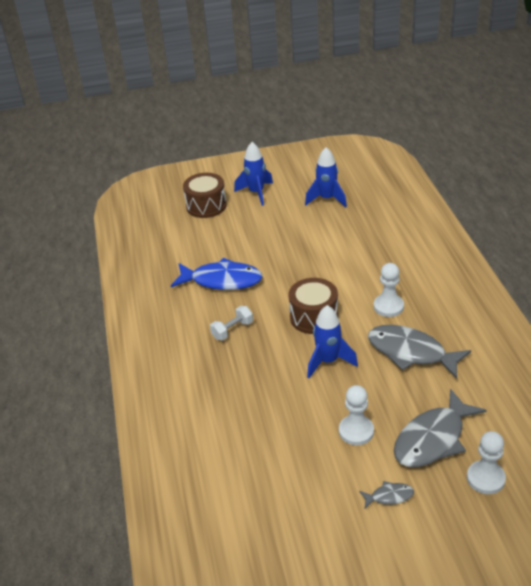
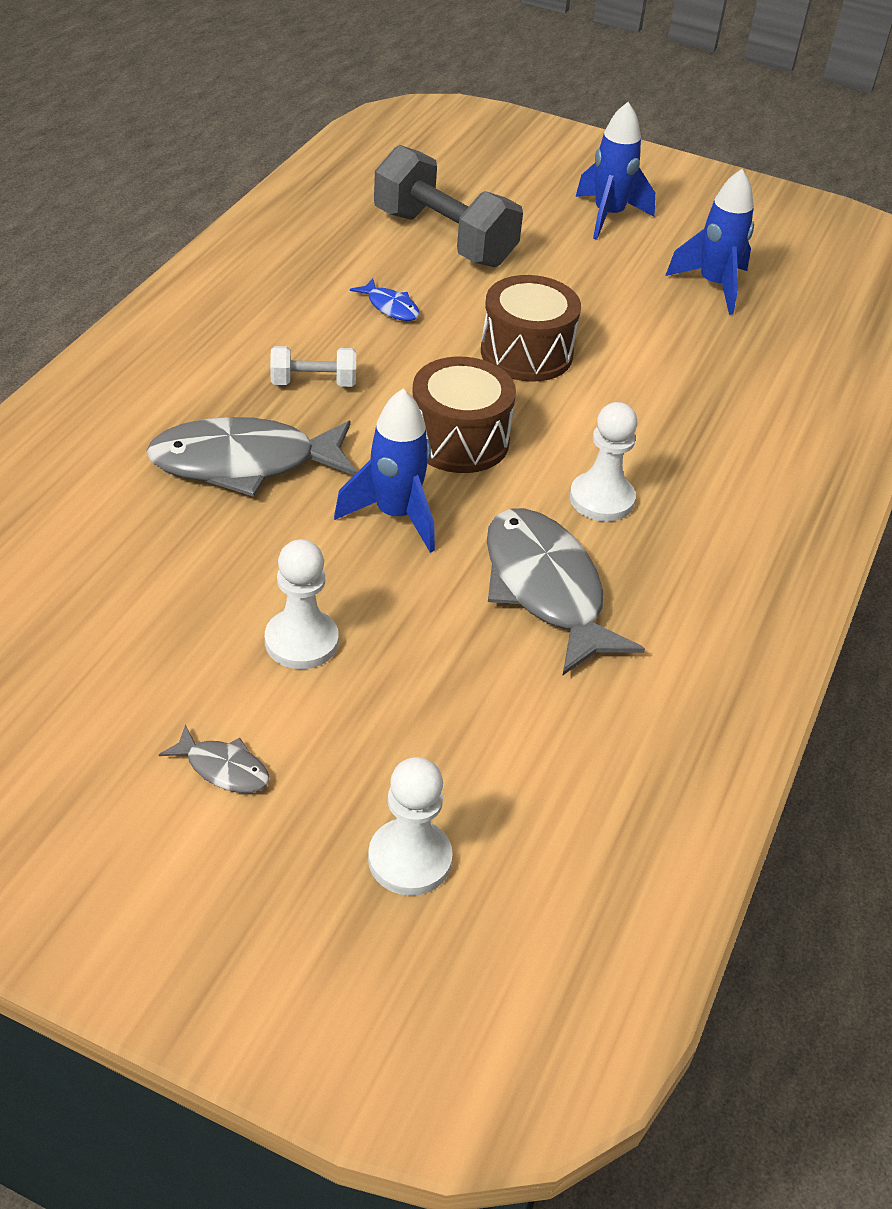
camera: 30 degrees right, 5 degrees up
(206, 206) = (506, 193): brown drum -> brown drum (526, 353)
(206, 239) = (444, 238): none -> grey dumbbell
(222, 280) = (390, 307): blue fish -> blue fish, size x0.45
(433, 439) = (405, 738): grey fish -> grey fish (244, 463)

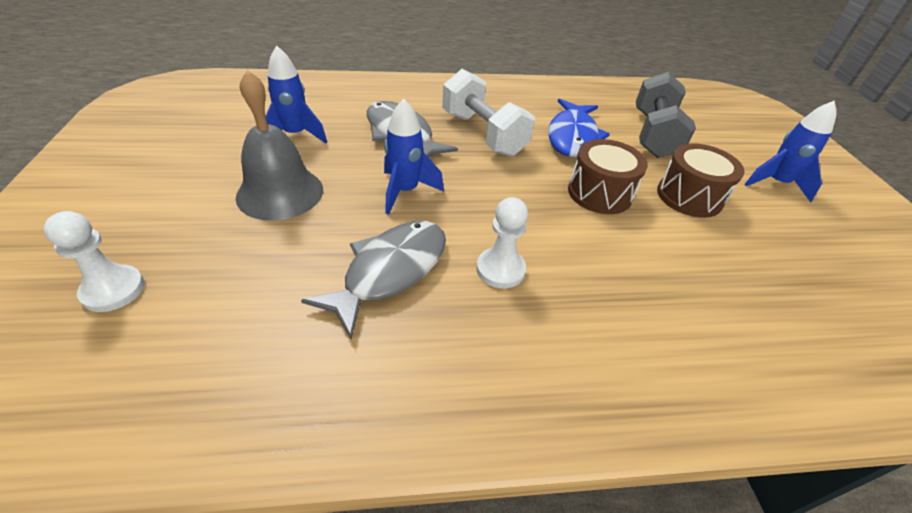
camera: 60 degrees right, 0 degrees up
(223, 768) = (170, 199): grey fish -> none
(301, 641) = (280, 192): white pawn -> grey bell
(313, 383) = (483, 134): white dumbbell -> white dumbbell, size x2.03
(390, 307) = (572, 137): blue fish -> blue fish, size x2.22
(459, 440) = (492, 193): brown drum -> brown drum (689, 196)
(714, 286) = (789, 253): blue rocket -> blue rocket (295, 135)

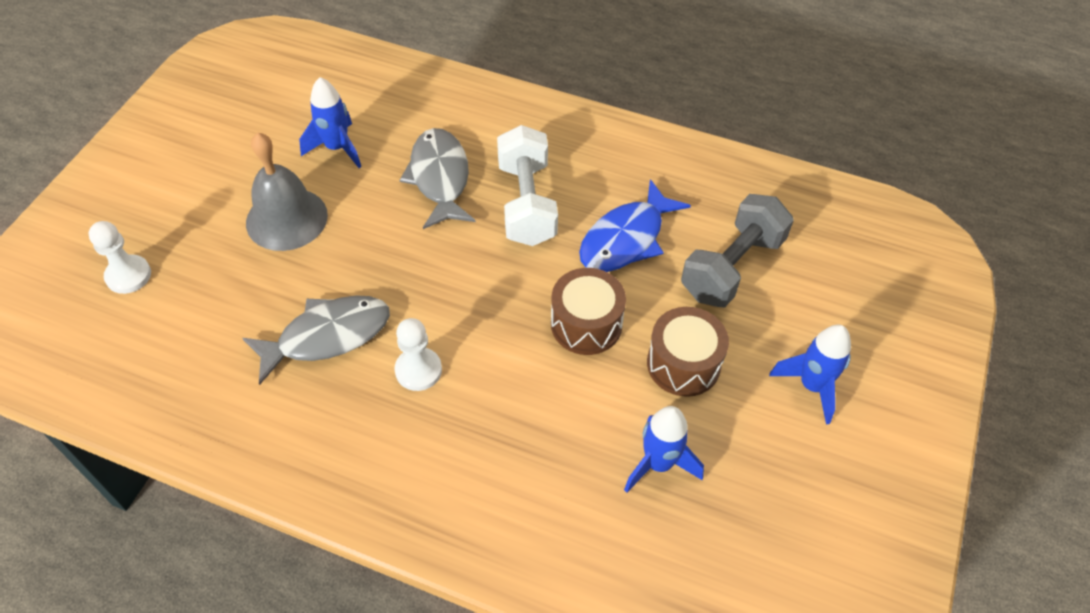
camera: 30 degrees right, 10 degrees up
(405, 191) = (395, 255): blue rocket -> blue rocket (658, 464)

